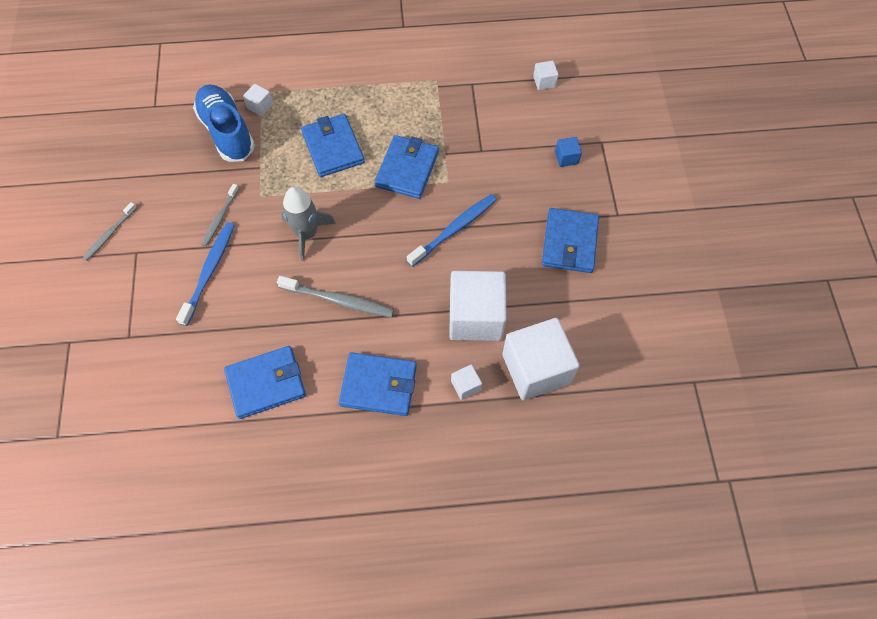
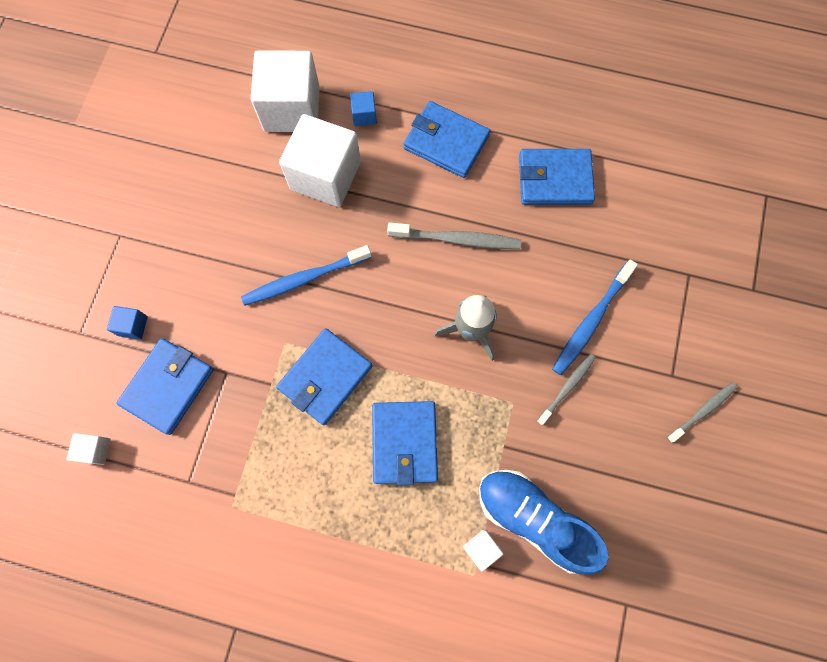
camera: 160 degrees left, 10 degrees up
(227, 132) = (534, 519): blue shoe -> blue shoe turned 135 degrees clockwise
(339, 300) = (458, 239): grey toothbrush -> grey toothbrush turned 150 degrees clockwise
(465, 386) = (364, 115): white cube -> blue cube
(569, 242) = (189, 221): blue wallet -> blue wallet (168, 386)

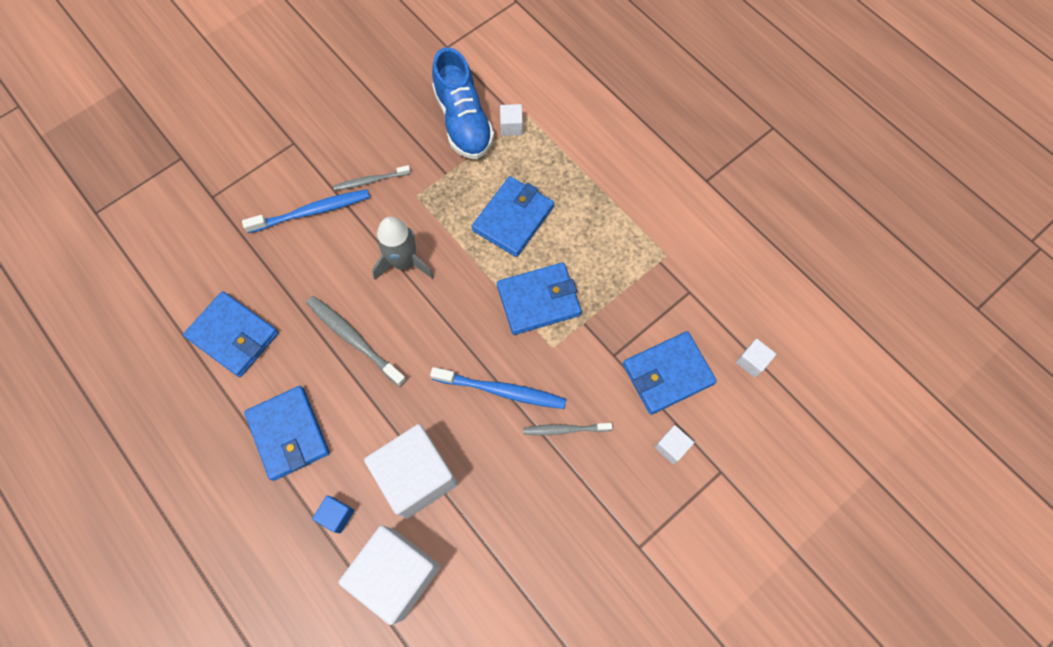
camera: 145 degrees left, 5 degrees down
(133, 326) = (671, 447): blue cube -> white cube
(703, 411) = (296, 111): grey toothbrush -> grey toothbrush (564, 429)

